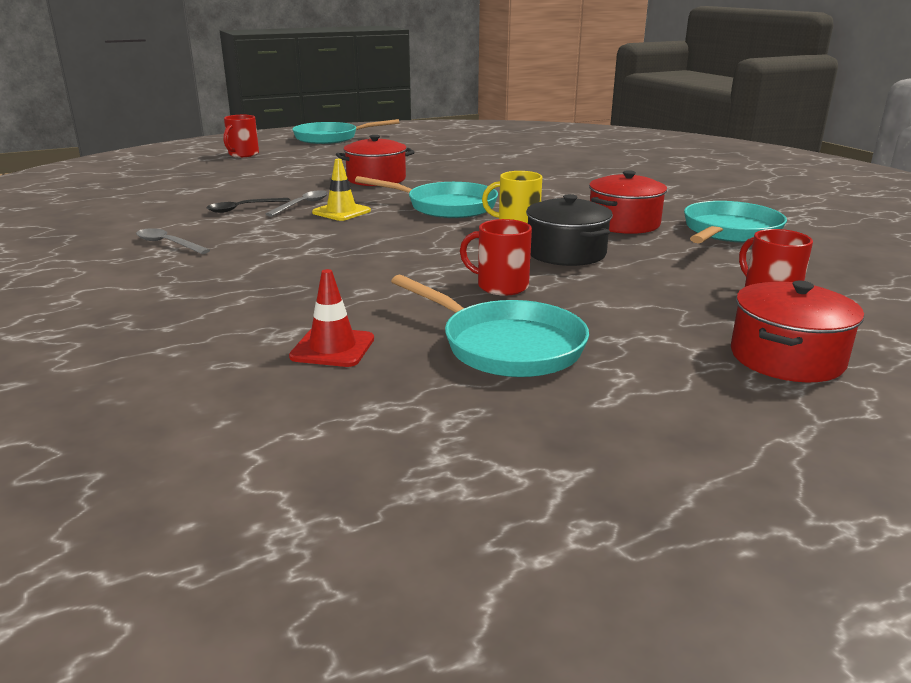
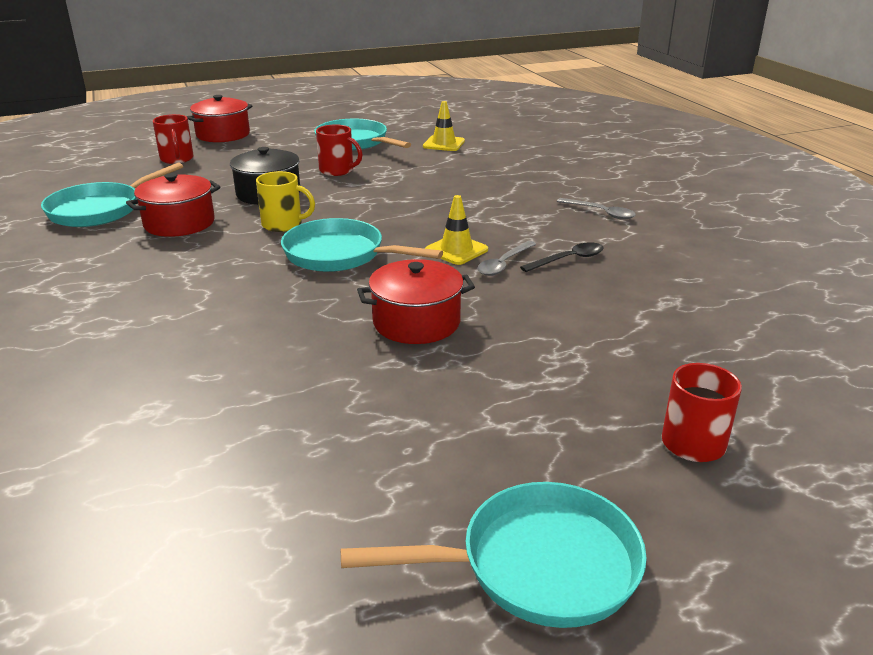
camera: 175 degrees left, 5 degrees up
(332, 348) = (443, 144): red traffic cone -> yellow traffic cone

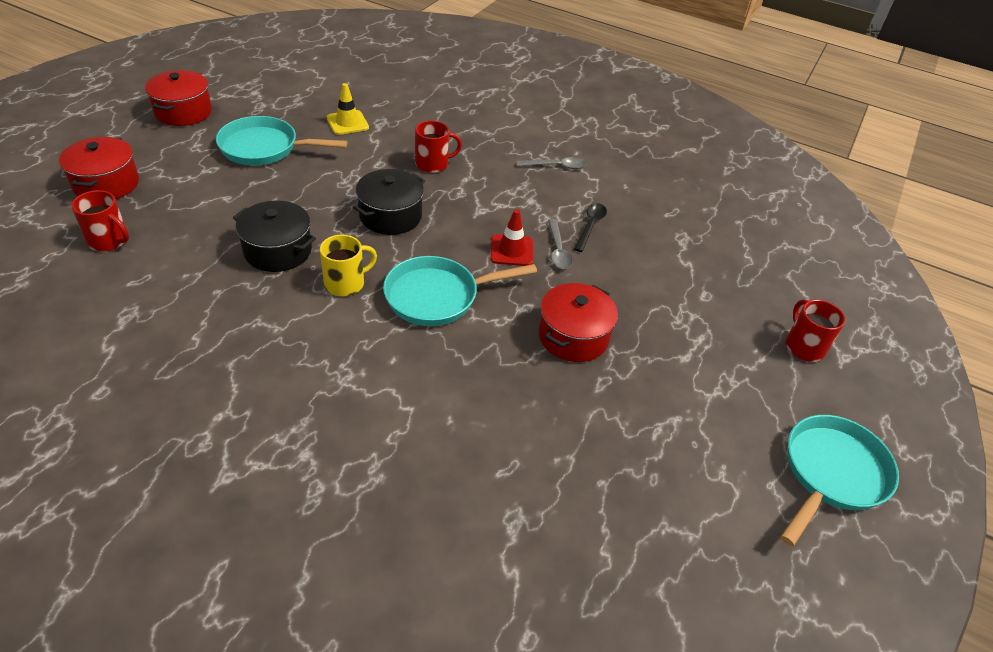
camera: 45 degrees left, 15 degrees up
(100, 210) = (136, 347): turquoise pan -> none
(179, 223) = (248, 326): red pot -> red pot (183, 112)
(337, 170) = (300, 194): red mug -> red mug (433, 164)
(385, 200) = (390, 216): none -> black pot
(456, 250) = (511, 250): yellow traffic cone -> red traffic cone

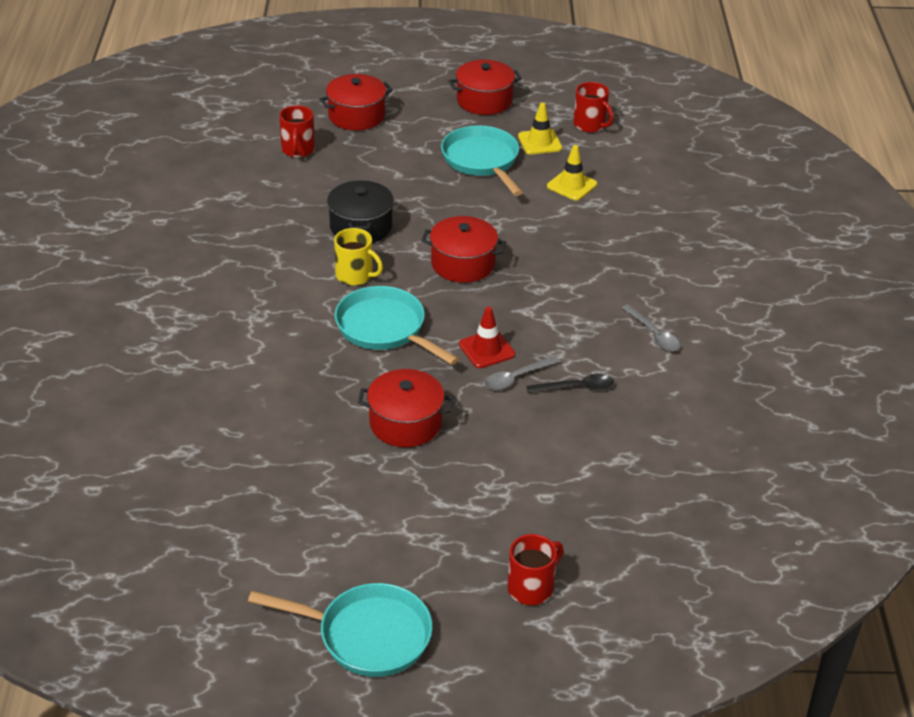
camera: 65 degrees right, 5 degrees down
(275, 112) = (539, 142): none -> yellow traffic cone
(390, 216) = (463, 264): black pot -> red pot
(433, 164) = (565, 257): red mug -> red mug (590, 125)

